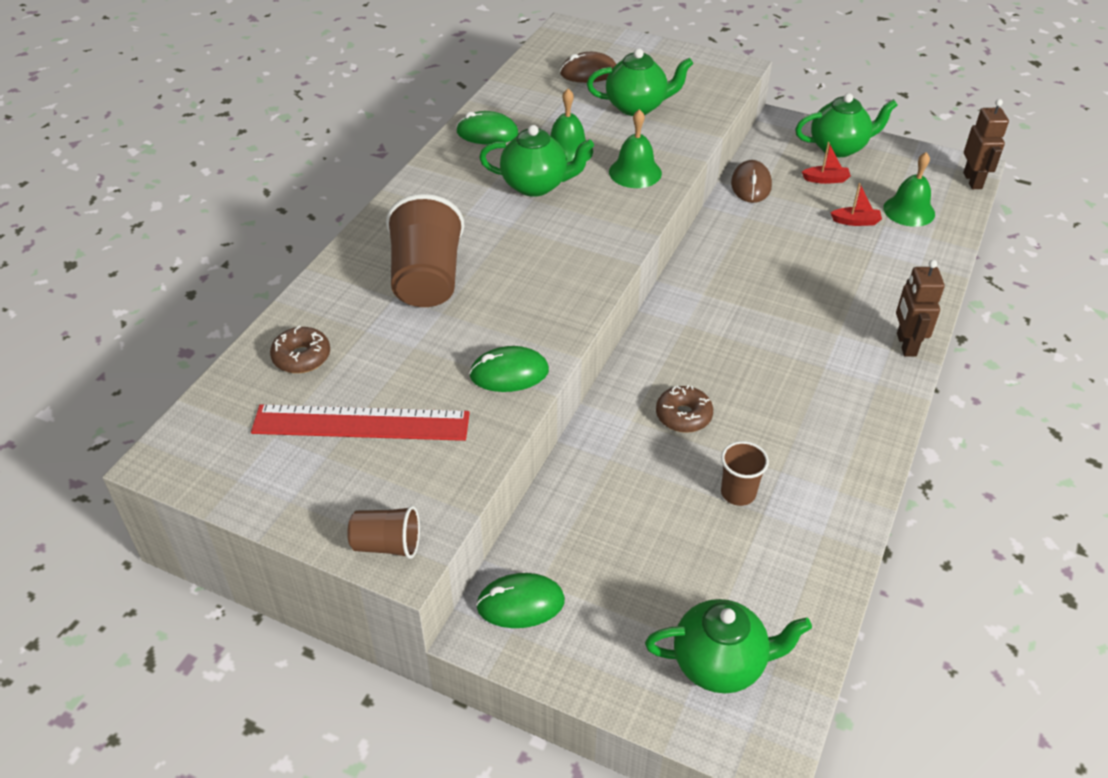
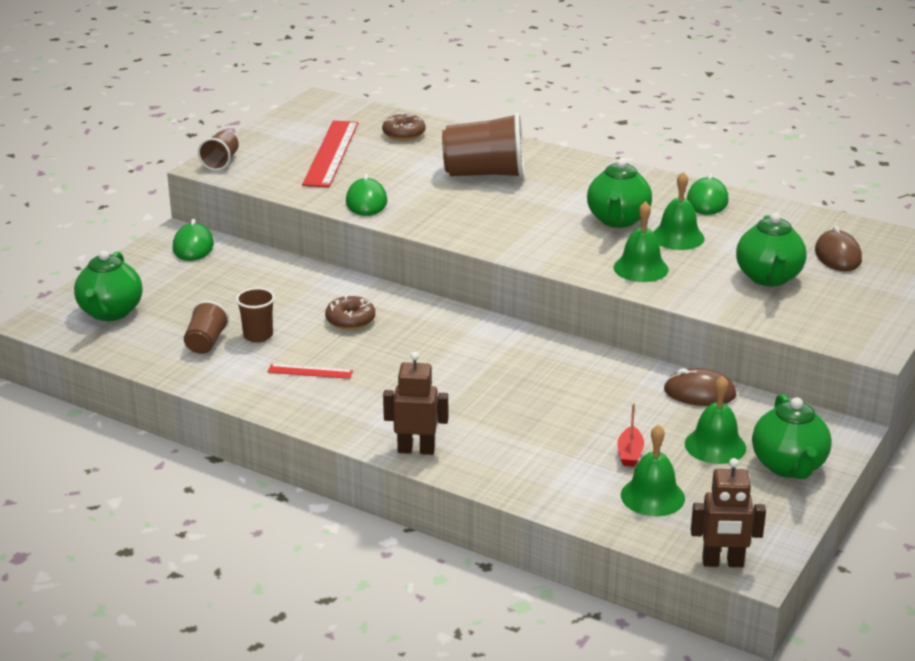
camera: 95 degrees right, 15 degrees down
(767, 541) = (206, 343): none -> brown cup
(799, 436) = (310, 371): none -> red ruler
(826, 179) = (715, 445): red boat -> green bell

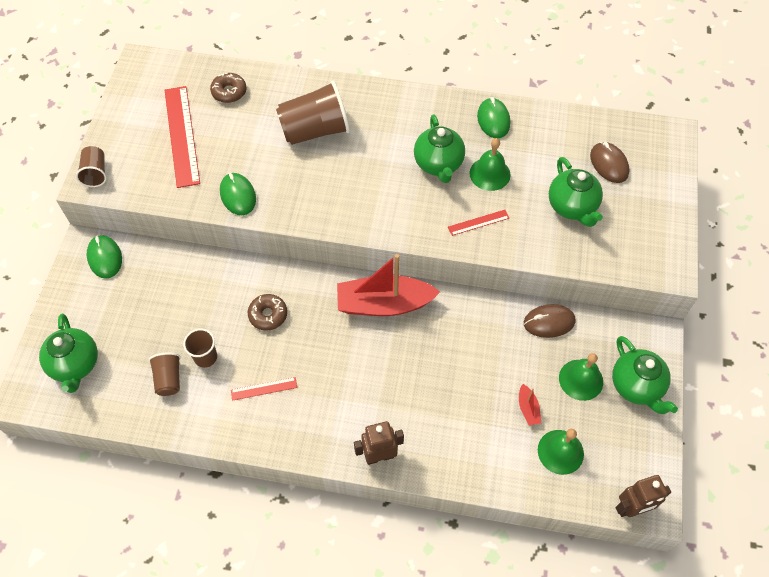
camera: 20 degrees left, 30 degrees up
(495, 339) = (384, 304): none -> red boat
(641, 268) = (478, 222): green bell -> red ruler

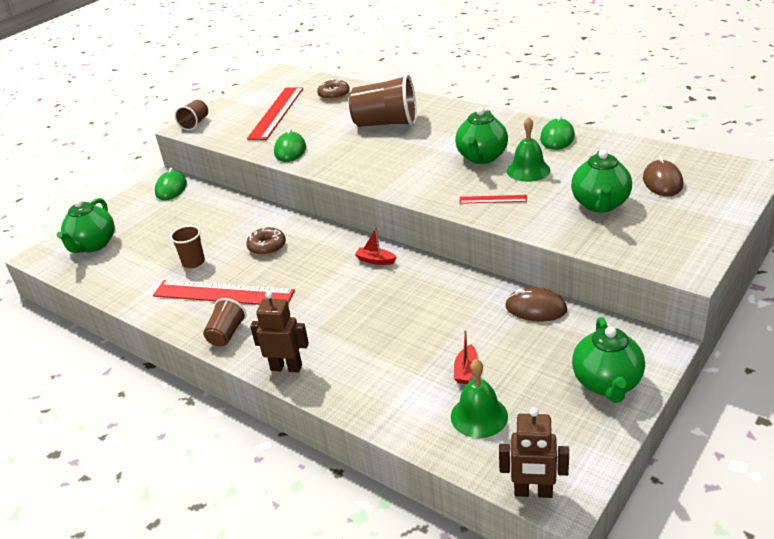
camera: 30 degrees right, 25 degrees down
(169, 379) = (153, 269): brown cup -> brown cup (226, 334)
(264, 388) = (223, 293): red ruler -> red ruler, size x2.16
(384, 304) = (375, 260): red boat -> red boat, size x0.41
(581, 379) = (542, 362): green bell -> none

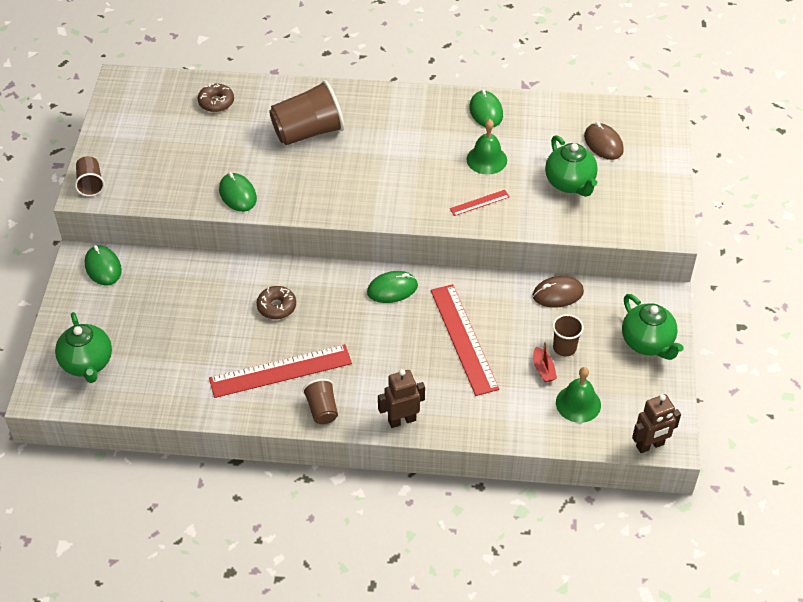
camera: 35 degrees left, 15 degrees up
(193, 262) = (218, 348): brown cup -> brown cup (564, 348)
(276, 113) = (173, 145): red ruler -> red ruler (463, 339)
(375, 260) = (392, 289): red boat -> green mouse
(481, 157) = (435, 154): green teapot -> none

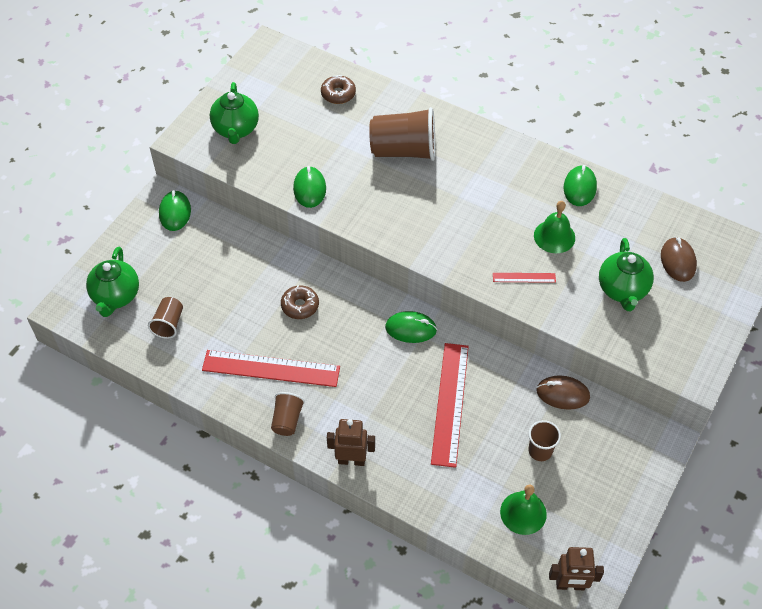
camera: 25 degrees right, 5 degrees up
(90, 184) = (192, 134): brown cup -> brown cup (169, 324)
(543, 369) = (508, 464): red boat -> none
(647, 343) = (624, 479): green teapot -> green teapot (236, 129)

